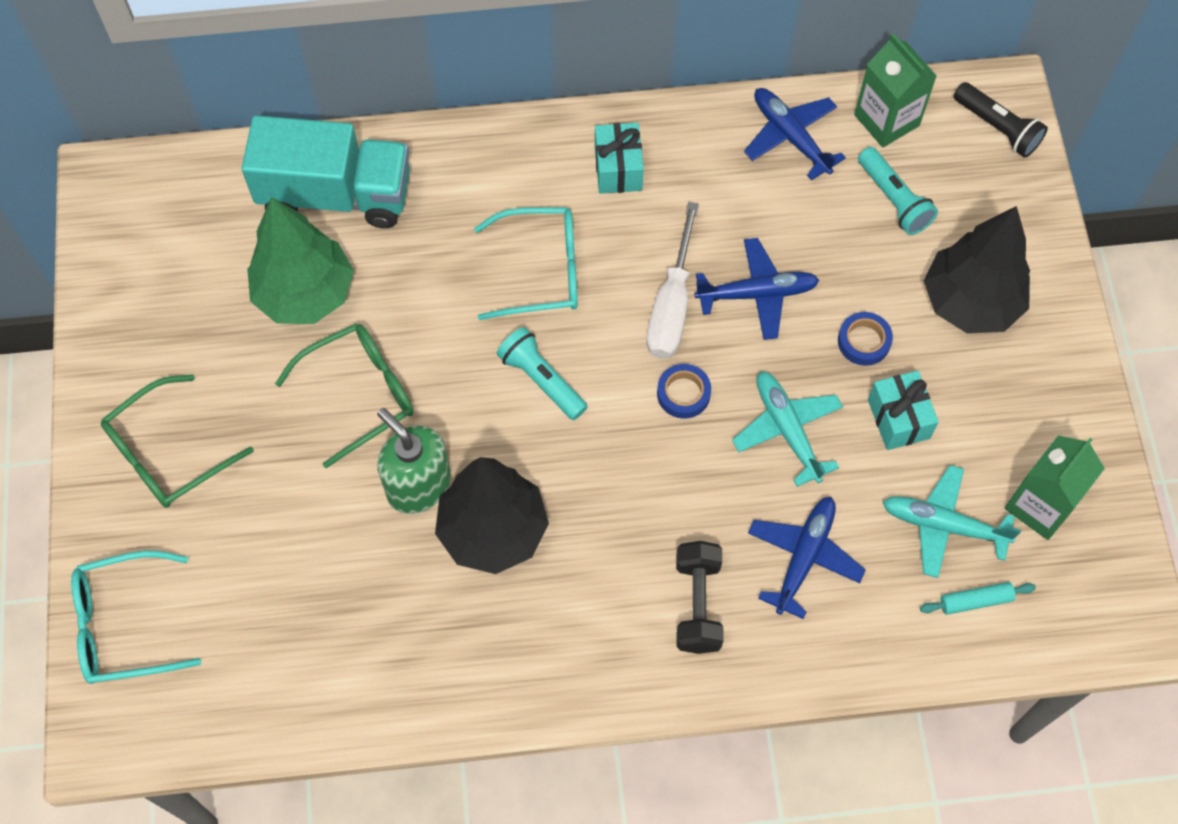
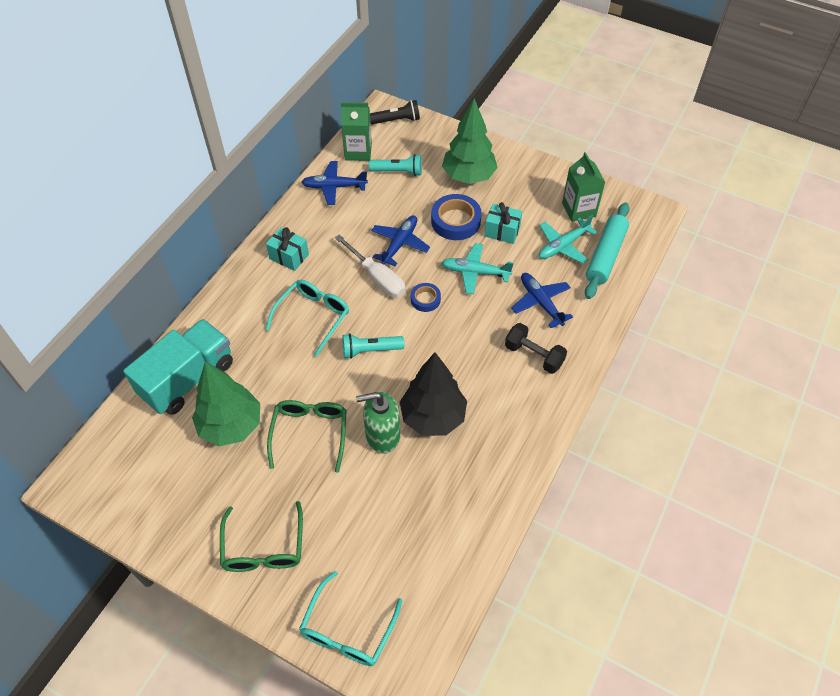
camera: 55 degrees left, 10 degrees down
(864, 341) = (455, 221): blue tape -> blue tape, size x1.76
(970, 302) = (468, 176): black tree -> green tree
(975, 601) = (605, 256): turquoise rolling pin -> turquoise rolling pin, size x2.13

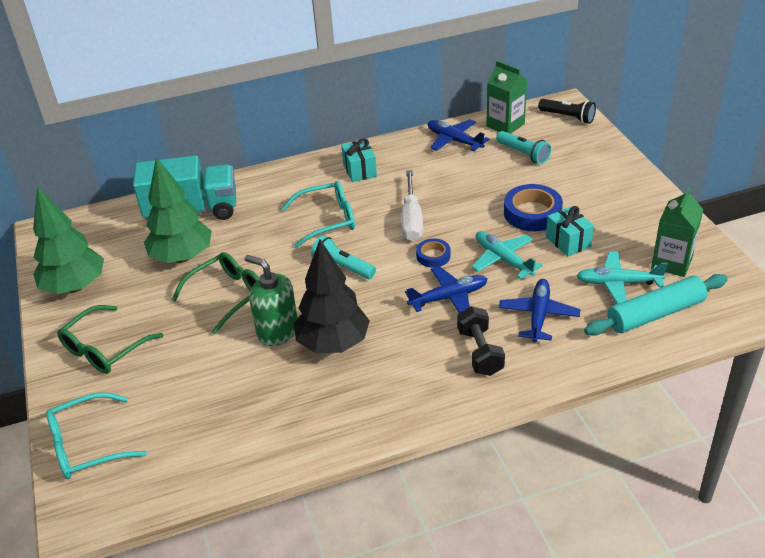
camera: 45 degrees right, 15 degrees down
(399, 244) = (460, 205): blue plane -> blue plane (448, 297)
(468, 176) = (586, 186): green tree -> green tree (75, 287)

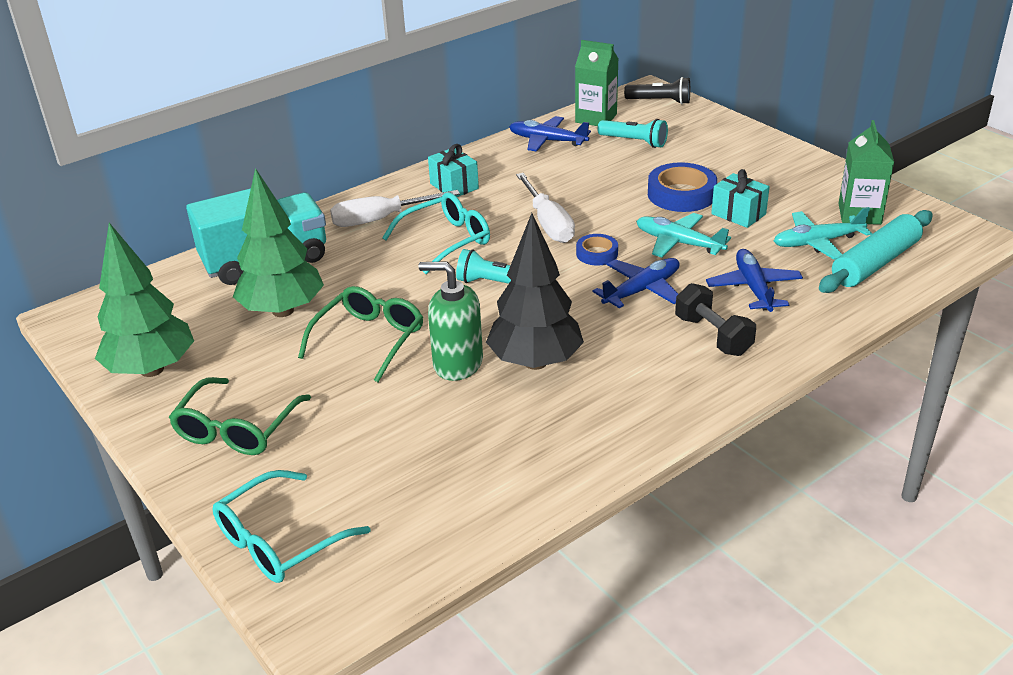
camera: 20 degrees left, 5 degrees down
(290, 191) = (380, 219): none -> white screwdriver

